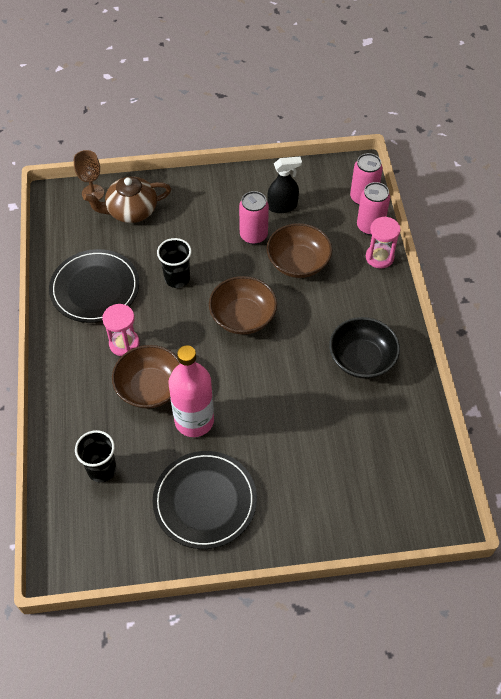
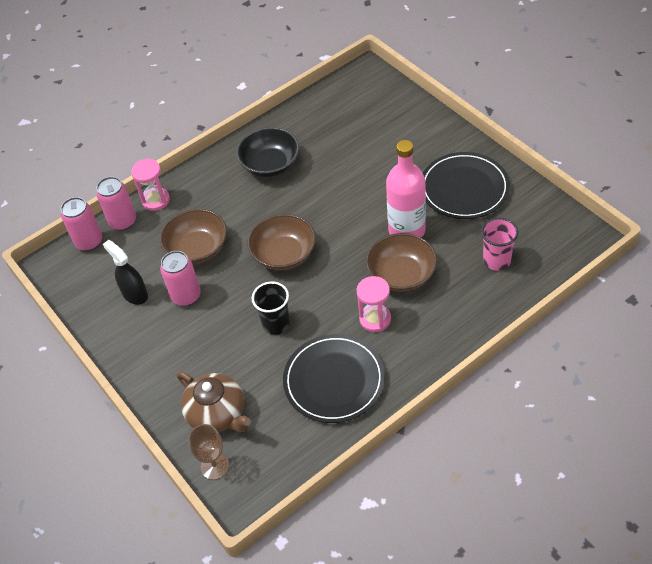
camera: 115 degrees left, 5 degrees down
(102, 469) = (496, 261): black cup -> pink cup

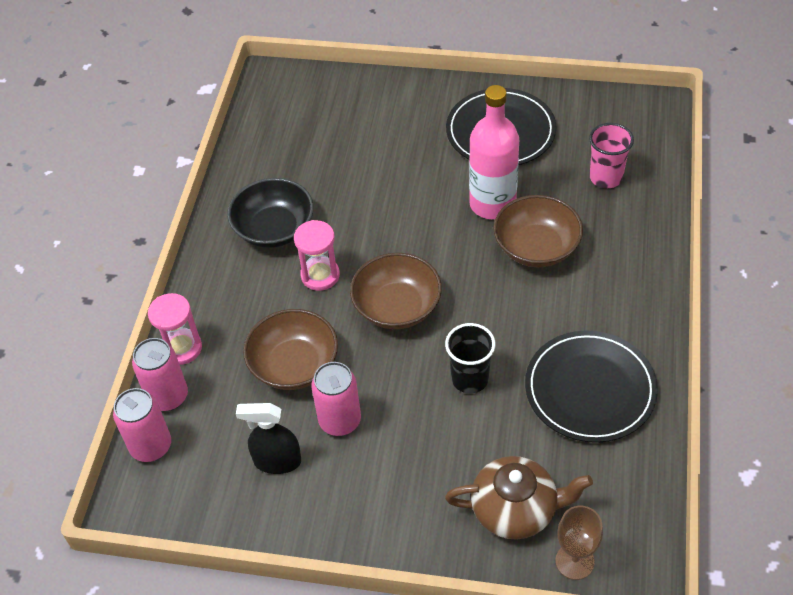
camera: 45 degrees left, 0 degrees up
(375, 319) = (560, 305): pink hourglass -> pink hourglass (320, 275)

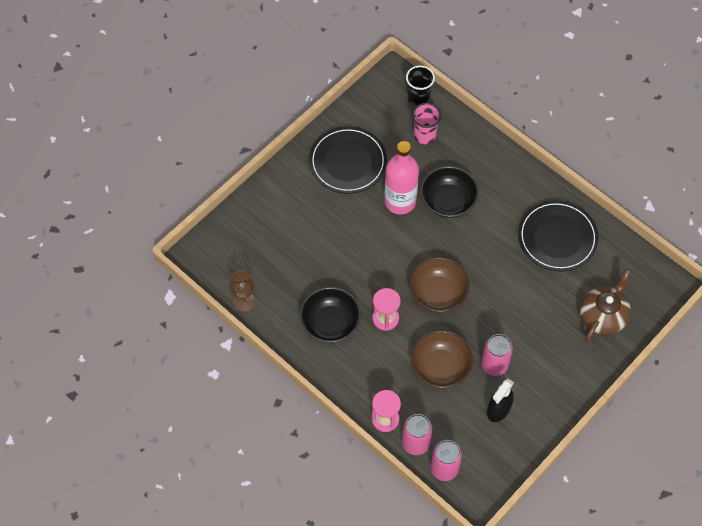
camera: 60 degrees left, 10 degrees up
(470, 379) = (511, 287): black cup -> black cup (418, 98)
(536, 247) = (448, 201): brown bowl -> black bowl
(574, 561) = (647, 309): brown goblet -> brown goblet (244, 301)

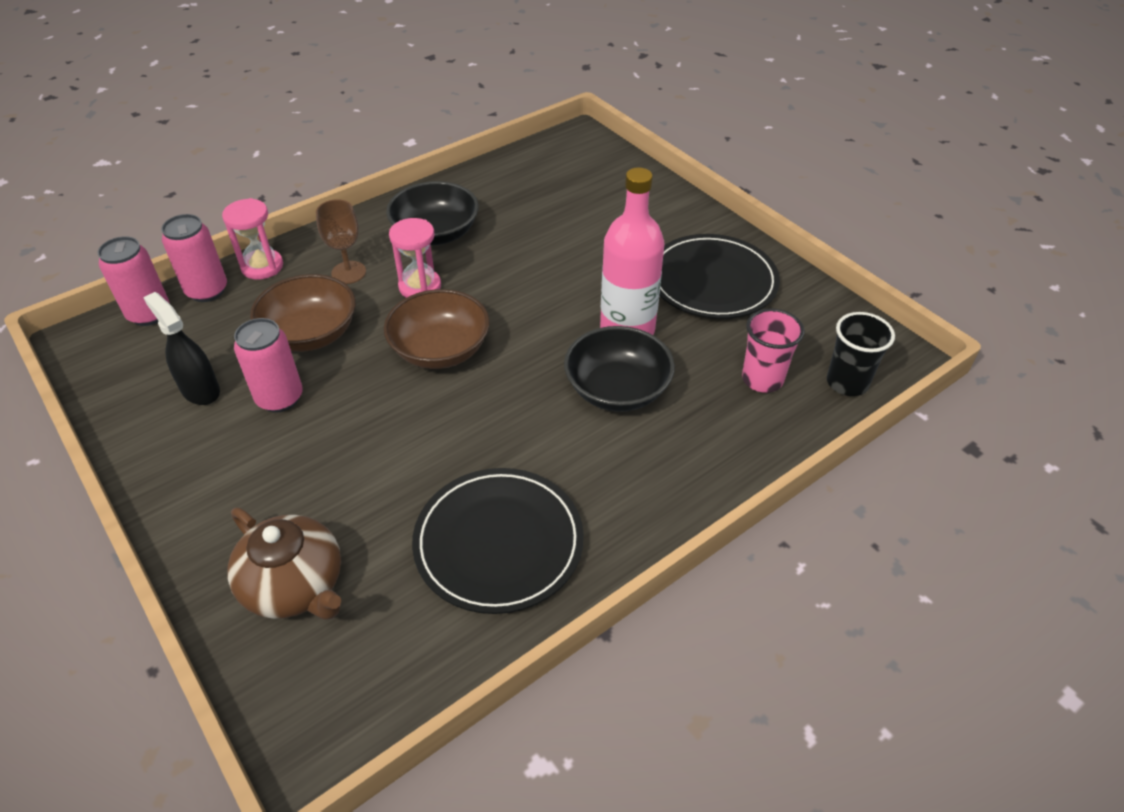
camera: 100 degrees right, 15 degrees down
(244, 301) = (498, 166): brown goblet -> brown goblet (348, 272)

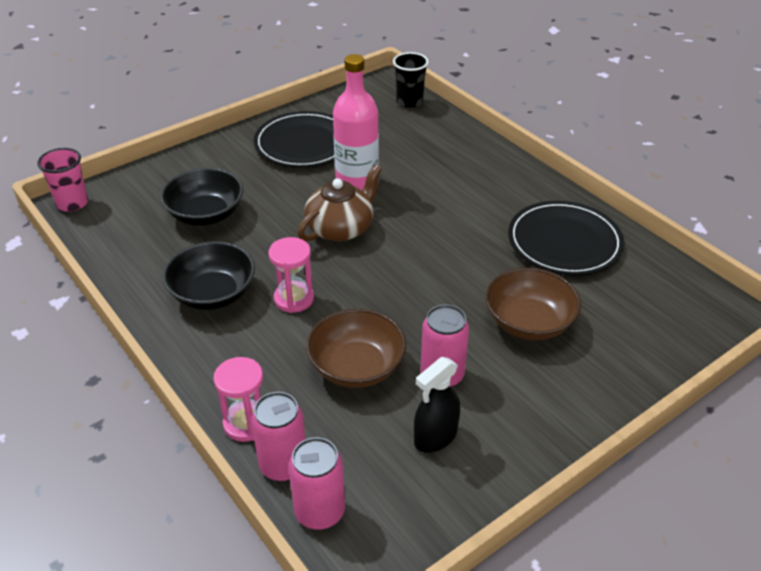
camera: 90 degrees left, 5 degrees down
(295, 585) = (624, 336): brown teapot -> brown teapot (341, 228)
(348, 272) = (266, 351): brown goblet -> none
(440, 350) = (379, 280): brown bowl -> brown bowl (529, 322)
(617, 390) = (420, 190): black bowl -> black bowl (206, 214)
(762, 379) = (407, 131): pink cup -> pink cup (72, 203)

